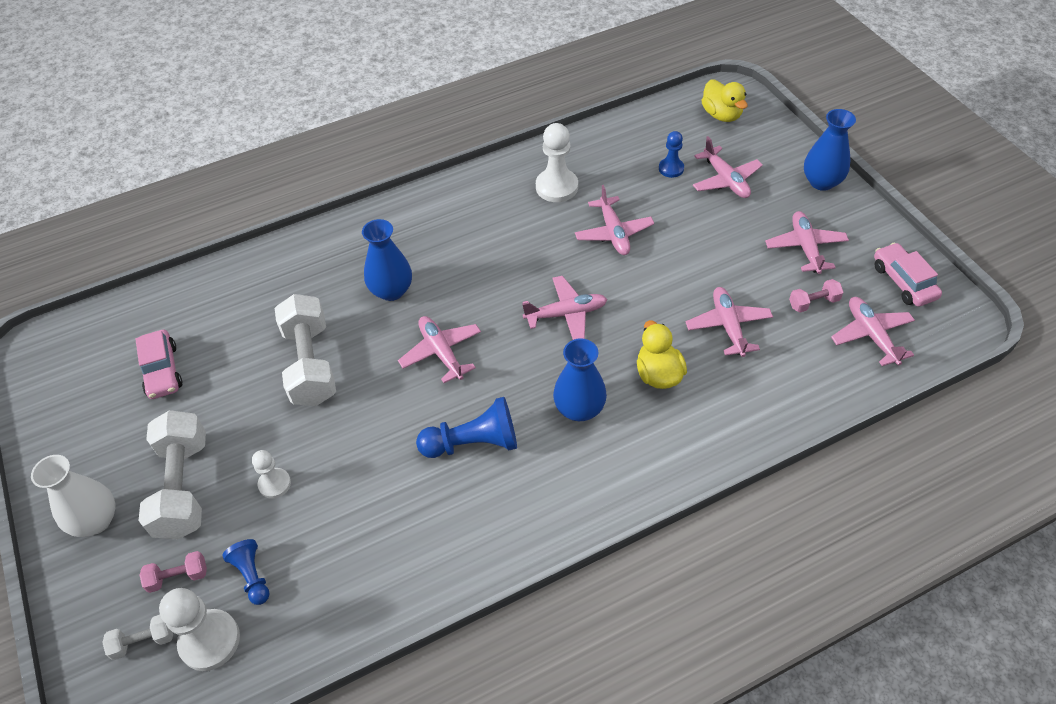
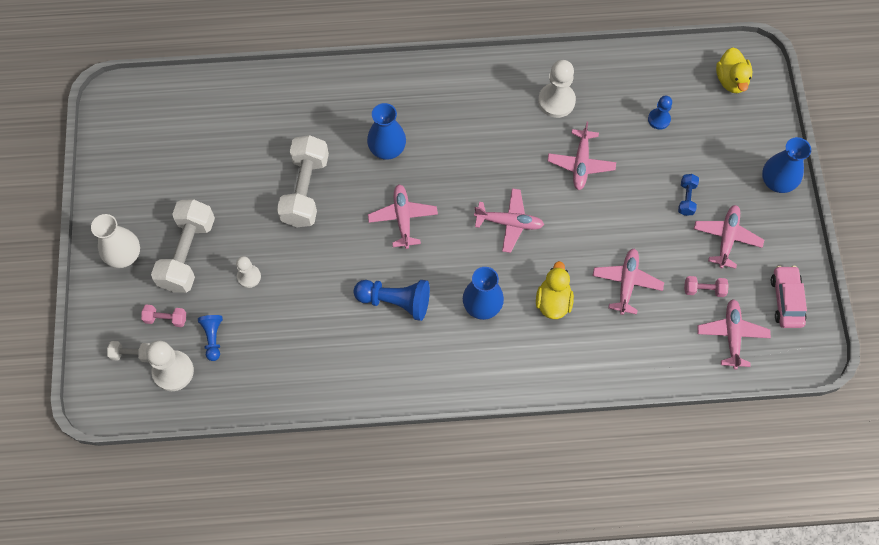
camera: 20 degrees right, 15 degrees up
(162, 371) = (199, 153): pink car -> none
(725, 180) = (698, 148): pink plane -> none
(741, 226) = (686, 198): none -> blue dumbbell

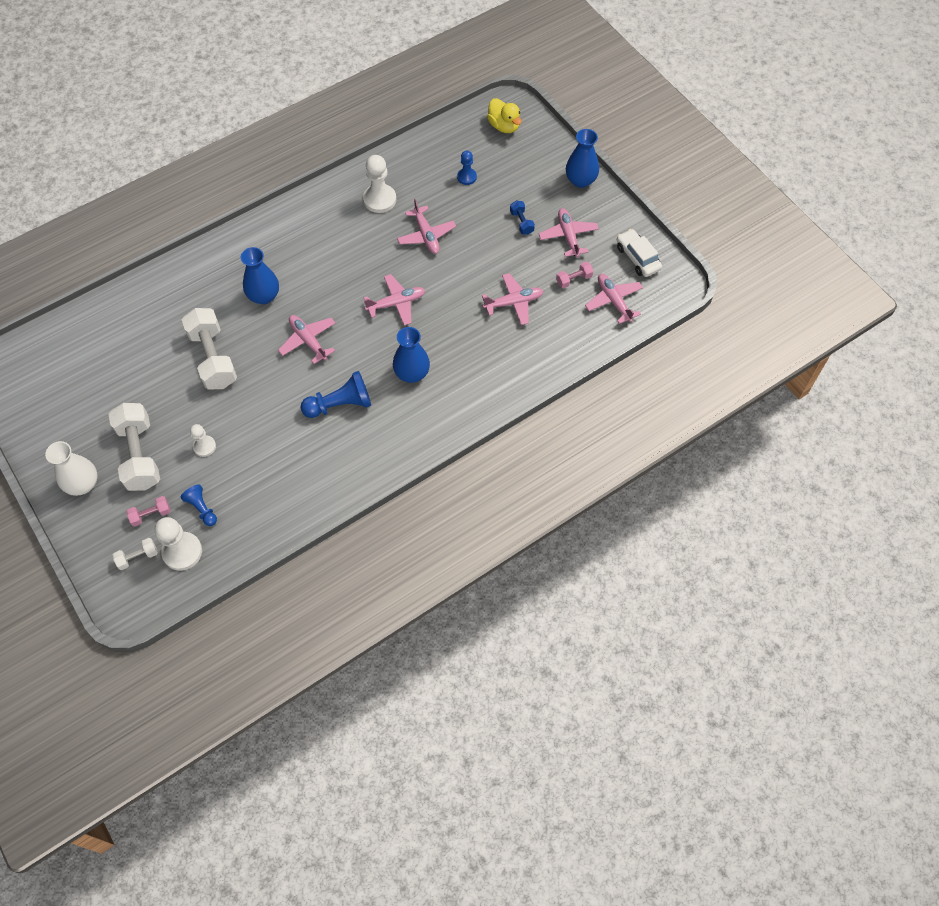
camera: 30 degrees left, 5 degrees down
(553, 301) = (465, 343): yellow duck -> none
(626, 283) = (513, 303): pink plane -> pink plane turned 90 degrees clockwise
(786, 300) = (637, 258): pink car -> white car

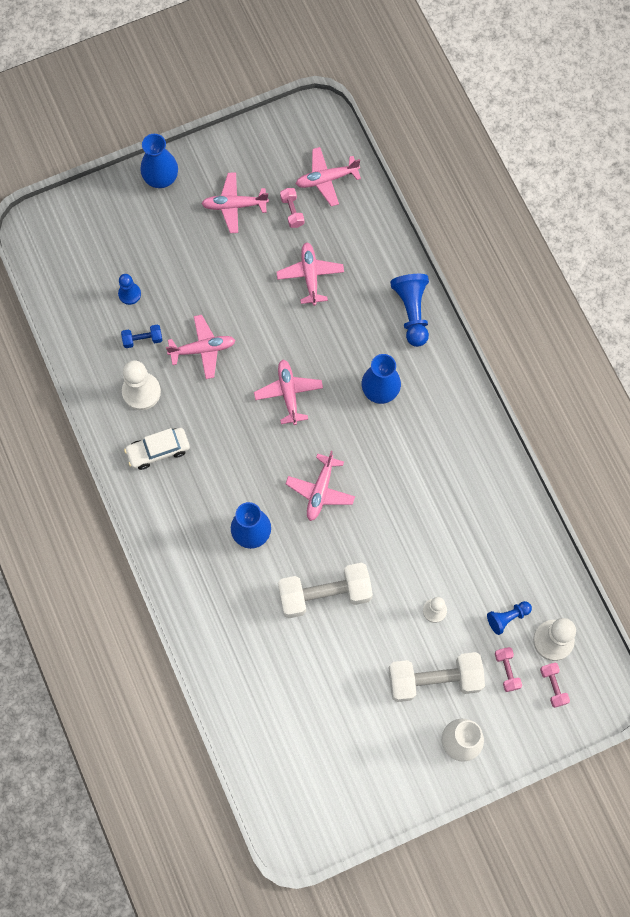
camera: 80 degrees left, 10 degrees up
(137, 557) = (553, 686): white dumbbell -> pink dumbbell
(308, 341) = (320, 491): pink plane -> pink plane turned 45 degrees counterclockwise
(340, 404) = (406, 467): blue pawn -> blue pawn (412, 312)
(504, 126) = (63, 242): yellow duck -> none
(521, 222) = (206, 248): blue dumbbell -> blue dumbbell (142, 339)
(637, 258) = (276, 145): white car -> white car (158, 451)

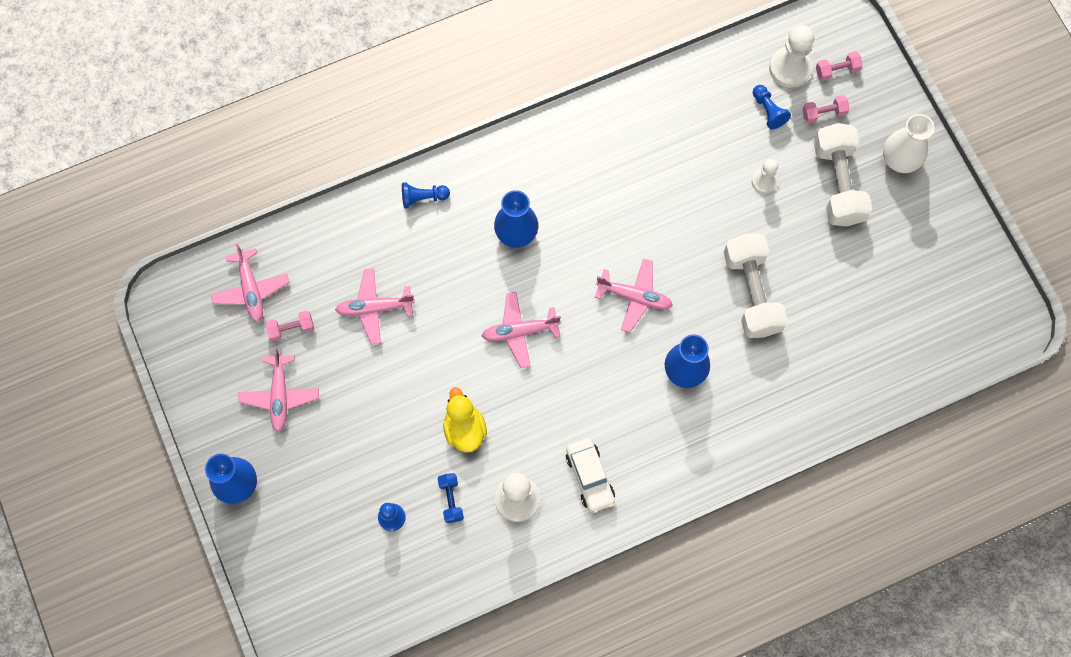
camera: 90 degrees left, 0 degrees up
(203, 349) = (464, 429): pink plane -> yellow duck
(412, 312) = (423, 198): blue pawn -> blue pawn, size x0.60

